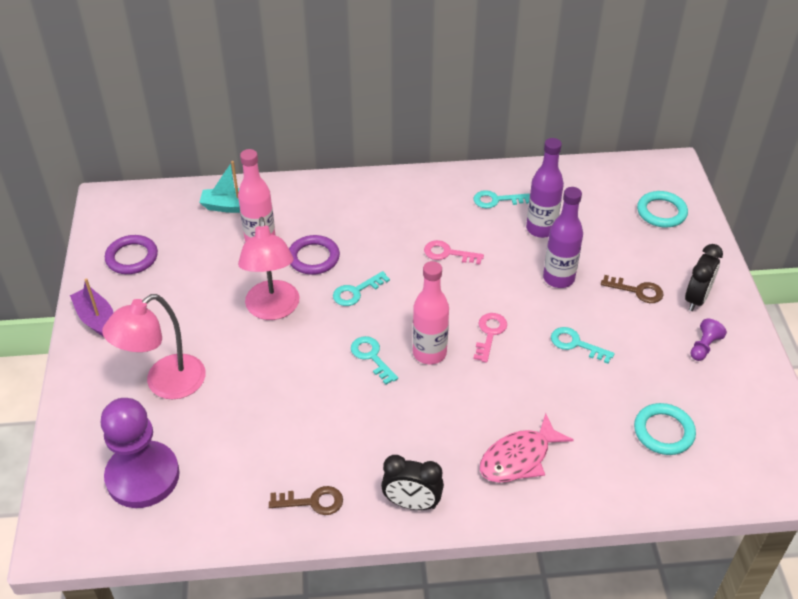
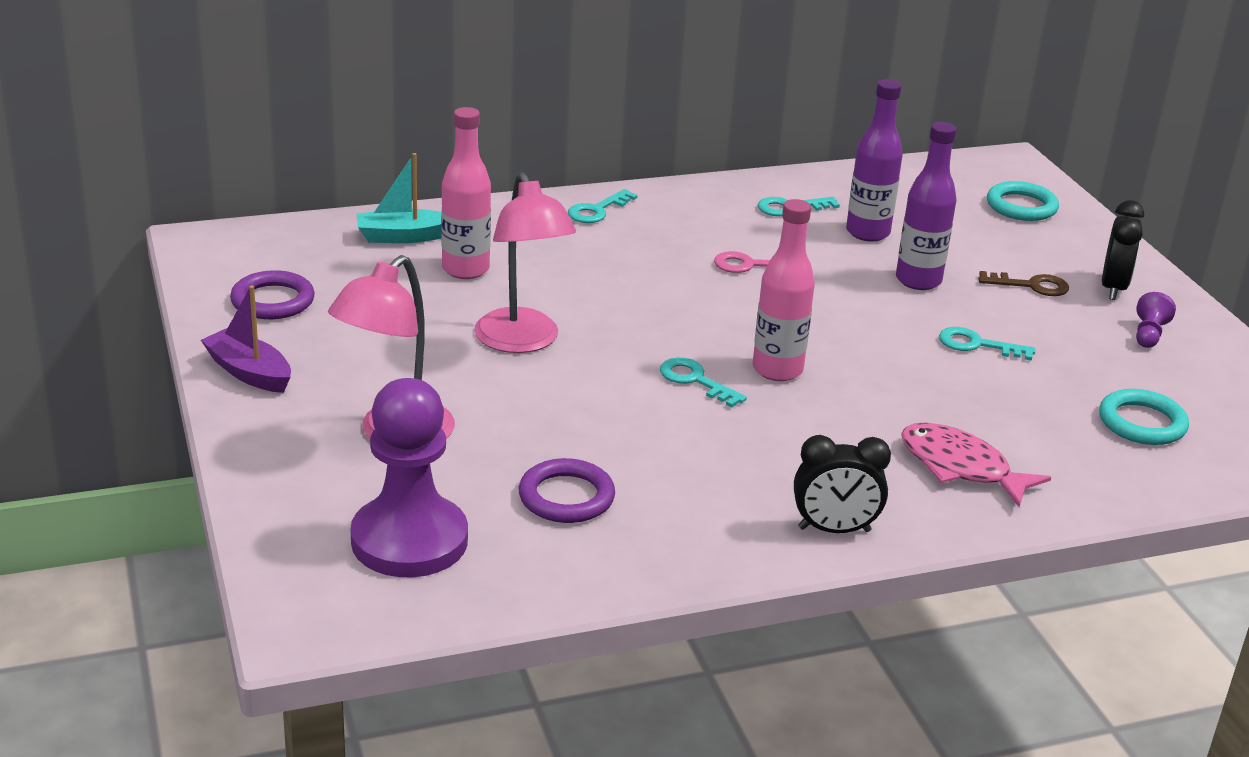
camera: 15 degrees left, 15 degrees down
(312, 502) = (687, 542): brown key -> none
(313, 258) = (555, 283): purple ring -> purple ring (566, 497)
(356, 291) = (638, 314): turquoise key -> turquoise key (597, 210)
(489, 334) = (852, 343): pink key -> none
(519, 458) = (961, 467): pink fish -> pink fish turned 90 degrees clockwise

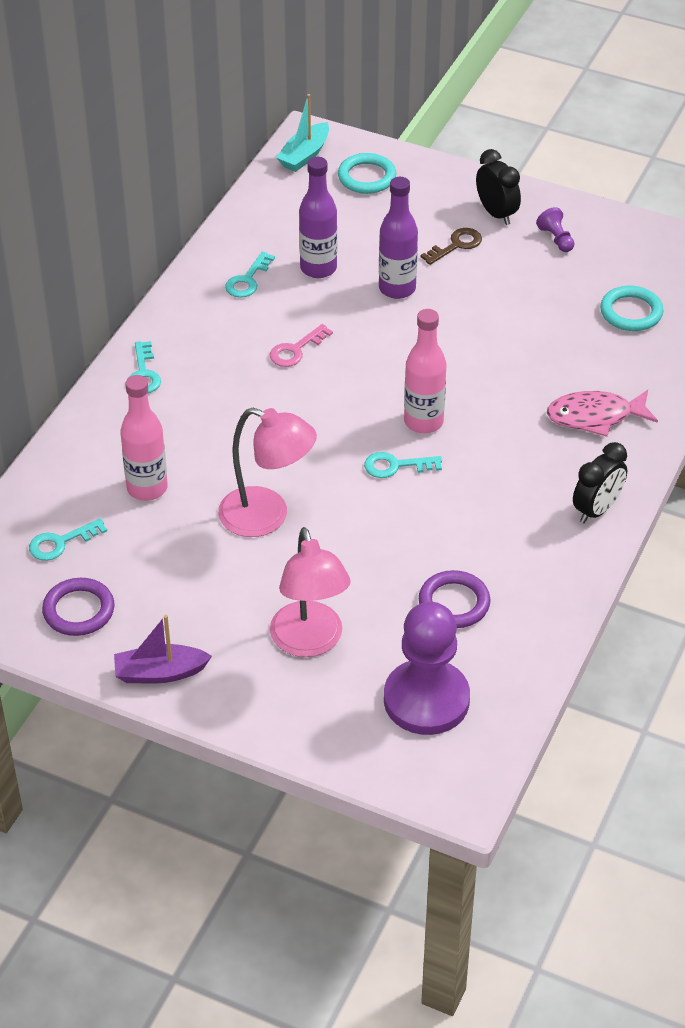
camera: 45 degrees left, 15 degrees up
(403, 237) = (66, 492): turquoise boat -> turquoise boat (304, 155)
(977, 345) = (490, 317): turquoise key -> turquoise key (61, 542)

